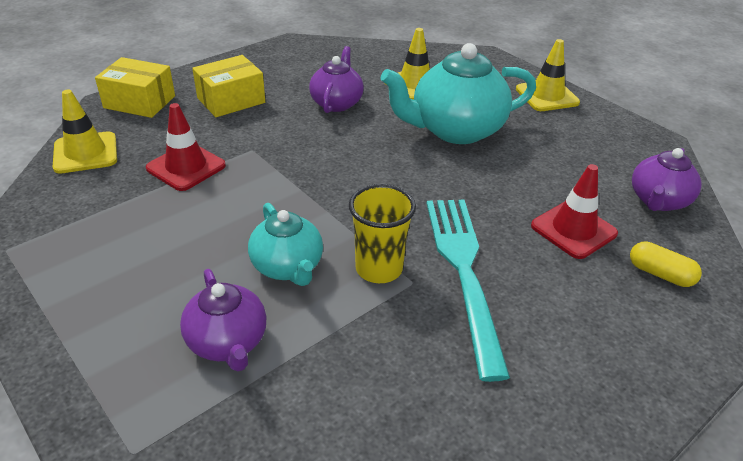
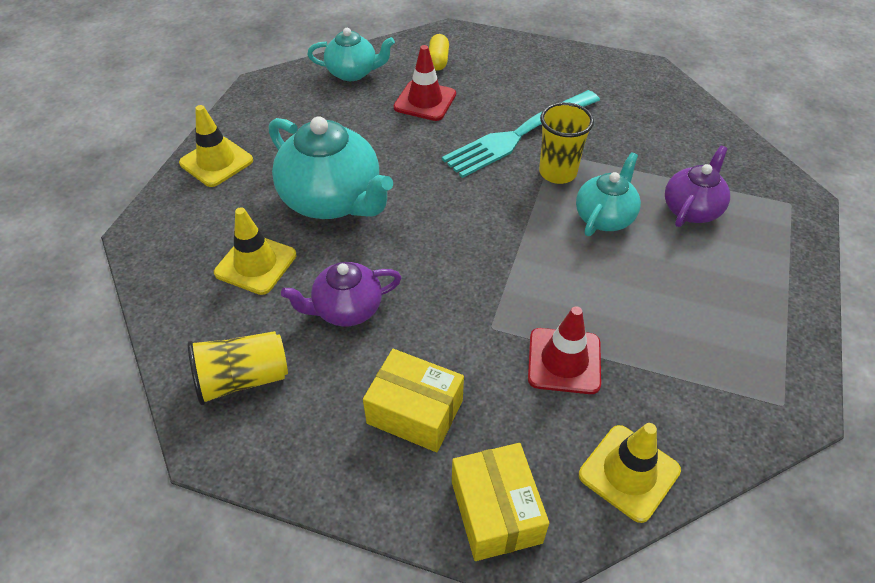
camera: 120 degrees left, 10 degrees up
(324, 60) = (242, 379): none -> yellow cup
(658, 201) = (353, 73): purple teapot -> turquoise teapot

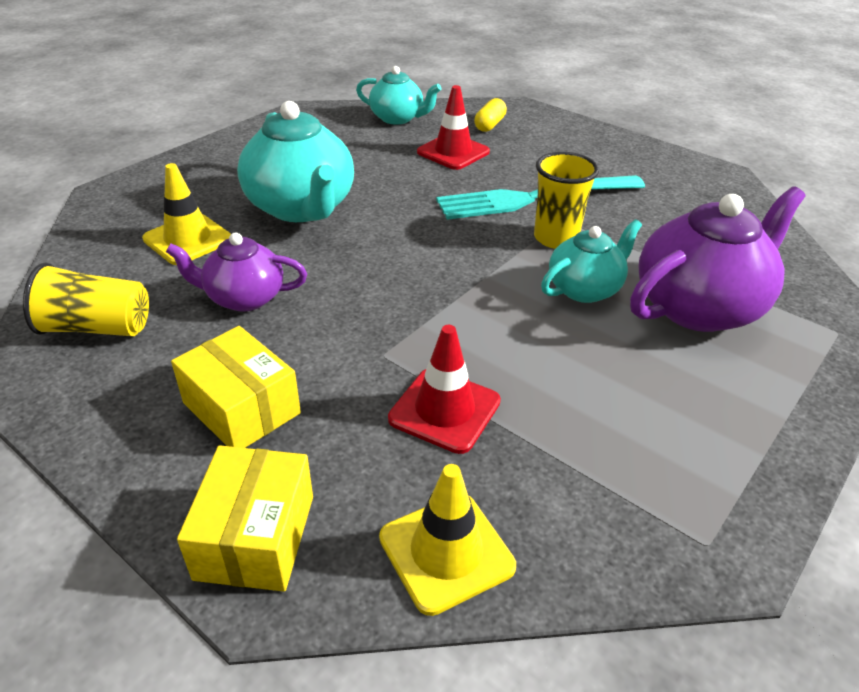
camera: 20 degrees right, 10 degrees down
(216, 162) = (218, 156): yellow traffic cone -> none
(691, 209) = (699, 307): purple teapot -> purple teapot, size x1.69

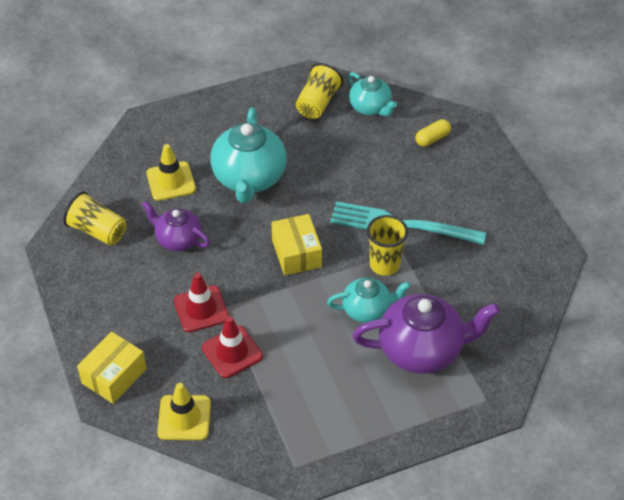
camera: 30 degrees right, 10 degrees up
(241, 408) = (141, 309): yellow box -> yellow box (296, 253)
(333, 128) = (318, 103): none -> yellow cup
(453, 152) = (382, 159): red traffic cone -> red traffic cone (201, 309)

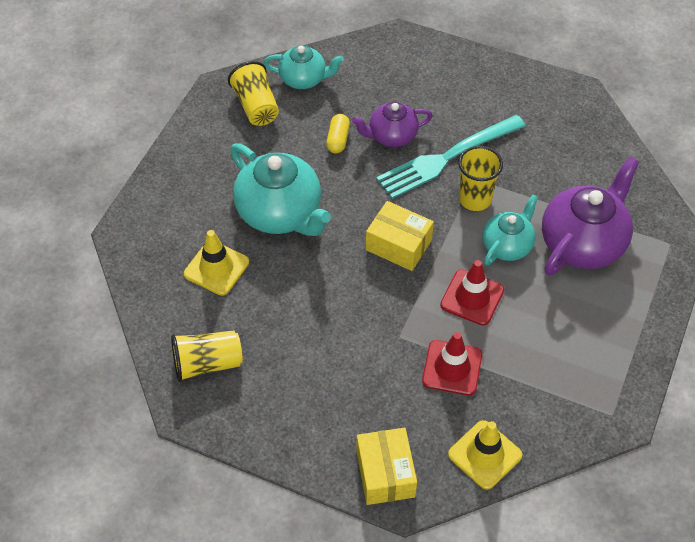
camera: 45 degrees left, 5 degrees up
(178, 239) = (288, 313): purple teapot -> purple teapot (392, 136)
(201, 309) = (382, 354): red traffic cone -> red traffic cone (472, 297)
(432, 138) = (383, 70): yellow capsule -> yellow capsule (338, 139)

